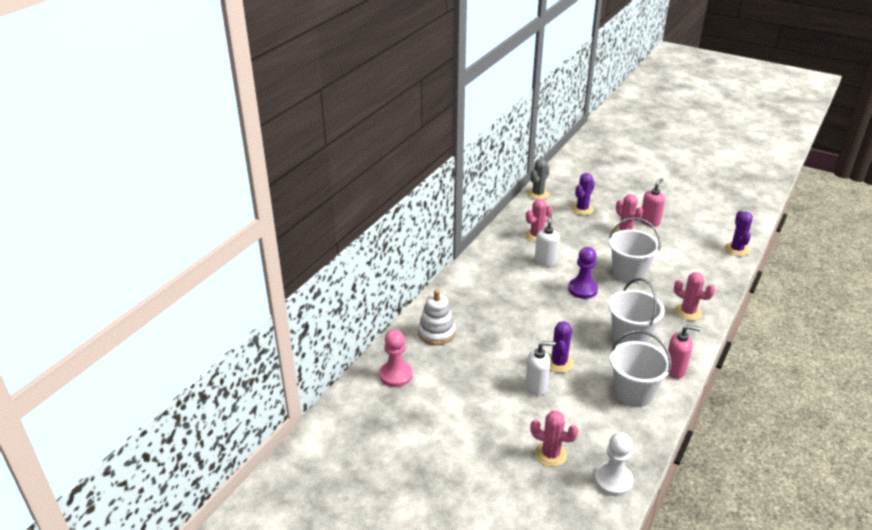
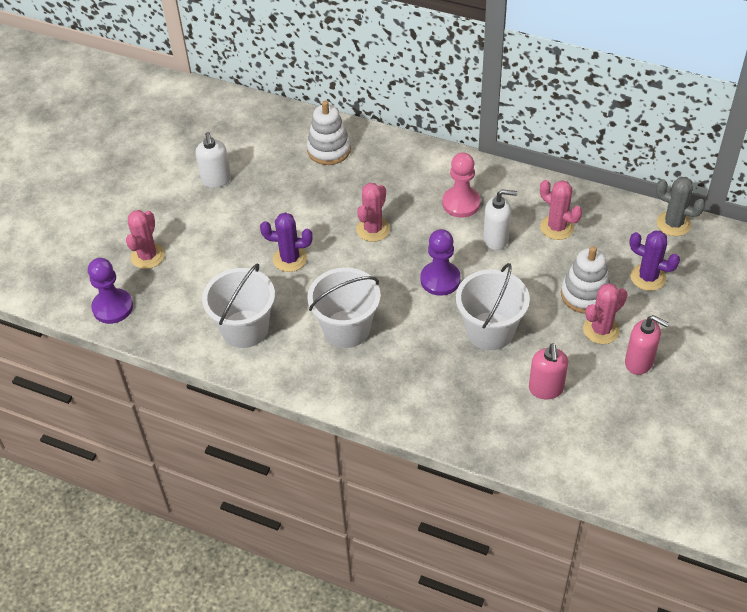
camera: 85 degrees right, 15 degrees up
(396, 375) = (256, 127): pink pawn -> pink pawn (461, 203)
(536, 387) = (247, 240): white soap dispenser -> white soap dispenser (216, 180)
(596, 233) = (585, 295): none -> white stacking toy
(613, 480) = (112, 307): white pawn -> purple pawn
(675, 370) = (289, 372): pink soap dispenser -> pink soap dispenser (546, 389)
(688, 312) = (411, 395): pink cactus -> pink cactus (373, 229)
(736, 249) = (591, 476): purple cactus -> none

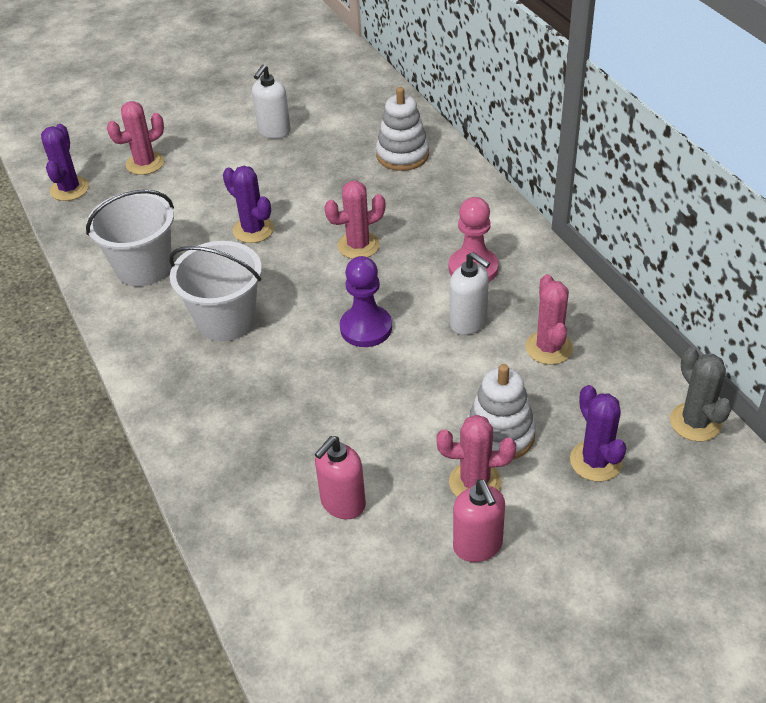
camera: 40 degrees right, 5 degrees down
(112, 307) = (69, 189): purple pawn -> purple cactus
(490, 331) = (355, 407): white bucket -> none

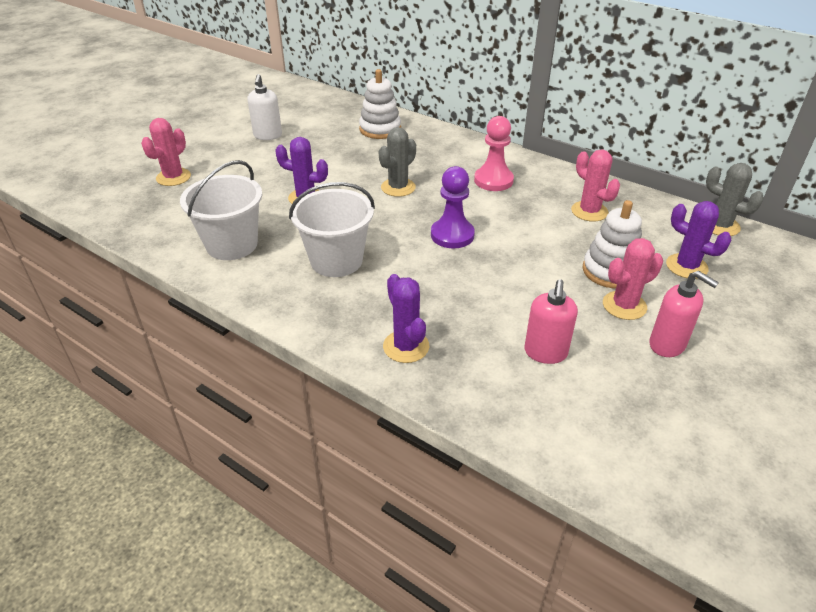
camera: 30 degrees left, 5 degrees down
(69, 189) = (115, 209): purple cactus -> purple cactus (406, 346)
(358, 245) = (398, 187): pink cactus -> grey cactus
(468, 322) = (522, 212): white soap dispenser -> none

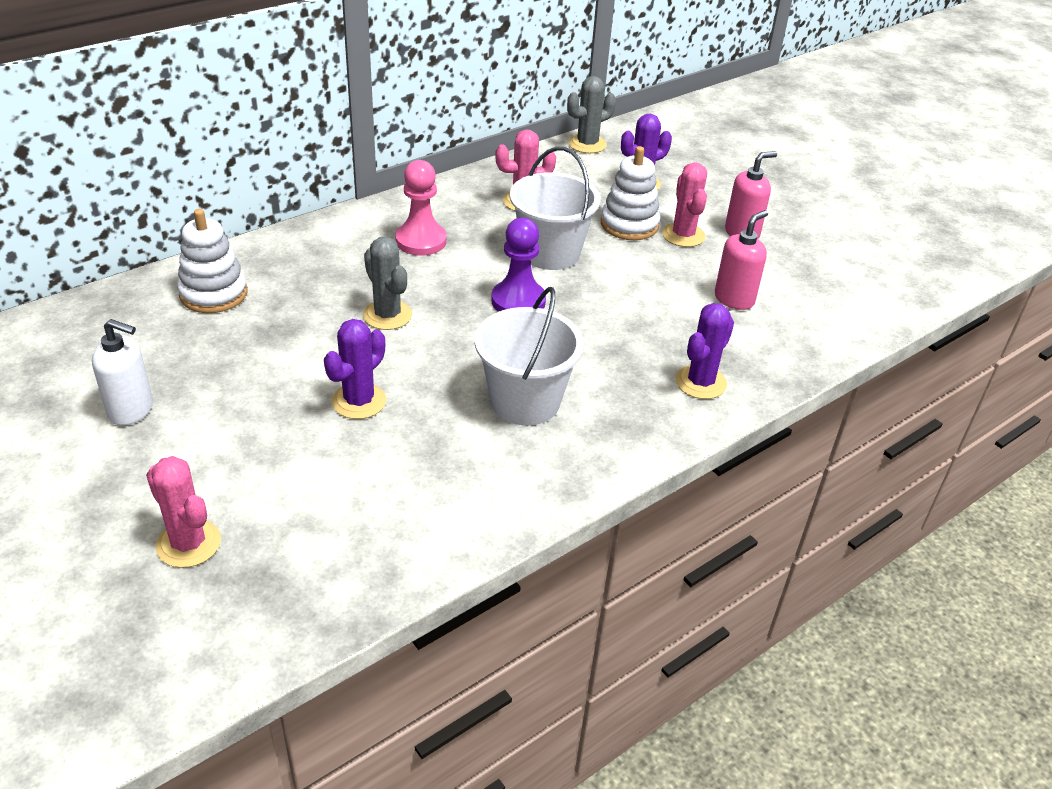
camera: 75 degrees left, 0 degrees up
(232, 244) = (438, 494): white bucket -> white bucket (550, 253)
(406, 346) = (700, 382): purple cactus -> purple cactus turned 45 degrees counterclockwise
(545, 353) = (734, 299): pink soap dispenser -> pink soap dispenser turned 75 degrees counterclockwise

